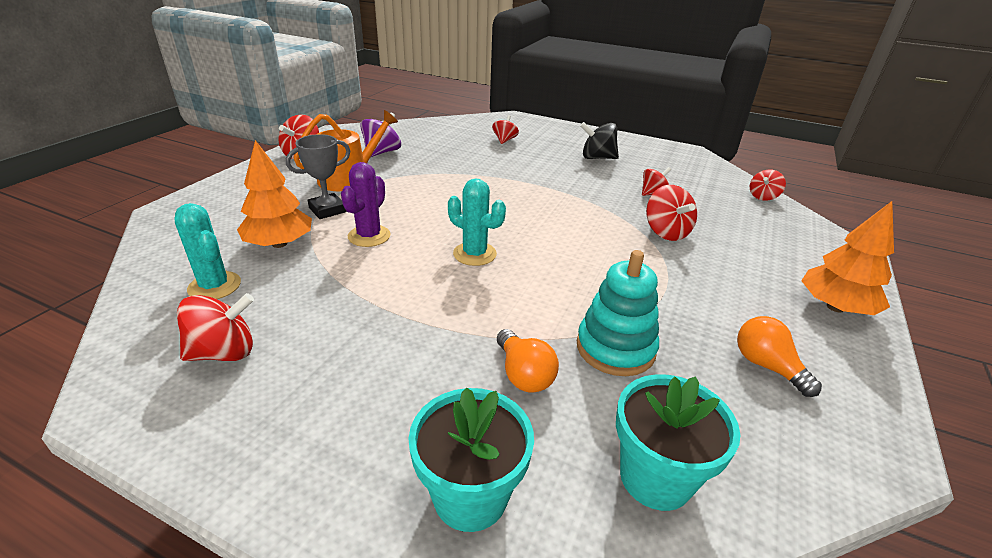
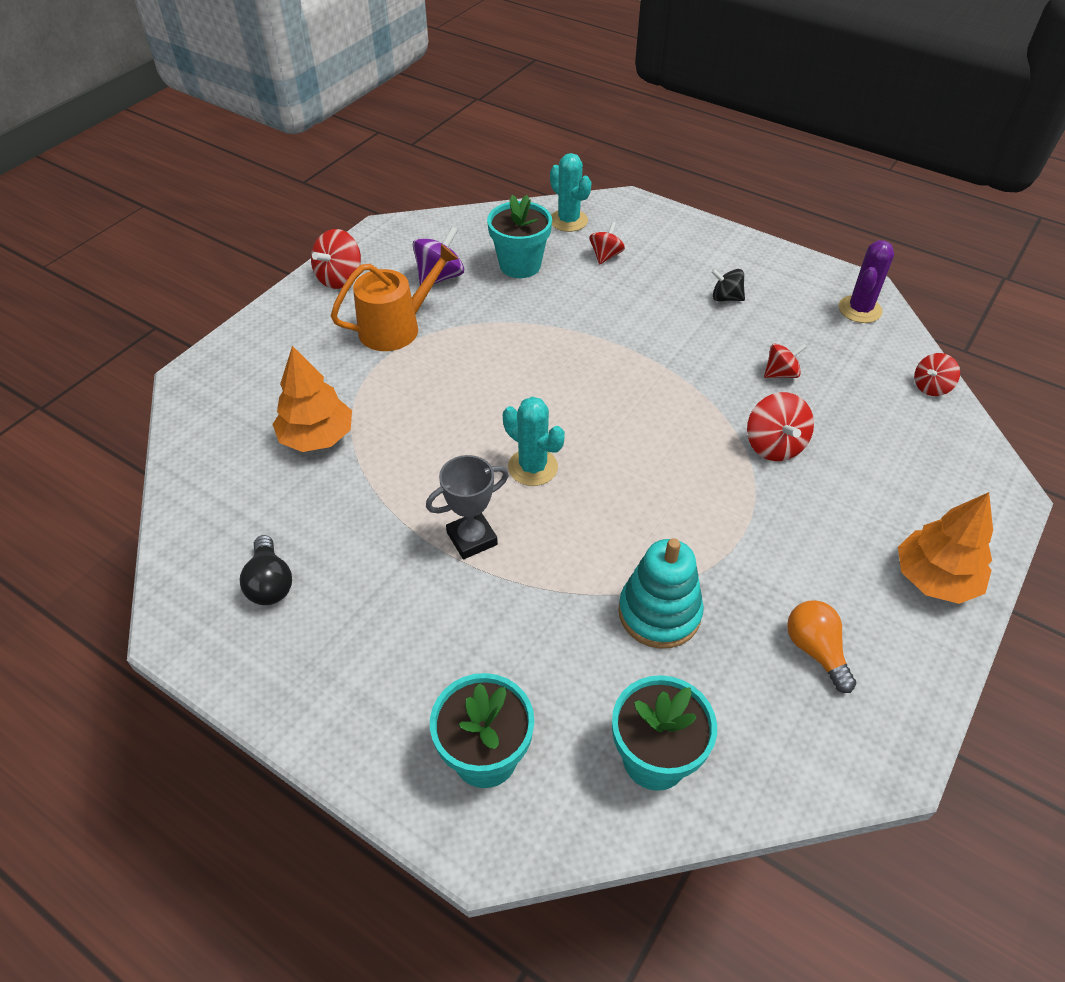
camera: 10 degrees right, 15 degrees up
(214, 286) = (254, 496): turquoise cactus -> turquoise cactus (568, 221)
(224, 352) = (270, 583): red spinning top -> black light bulb
(327, 210) = (370, 384): grey trophy -> grey trophy (472, 538)
(369, 236) = (416, 431): purple cactus -> purple cactus (860, 309)
(442, 145) = (520, 265): none -> turquoise flower pot
(523, 374) = (556, 636): orange light bulb -> none
(597, 158) = (726, 298): black spinning top -> black spinning top, size x0.66

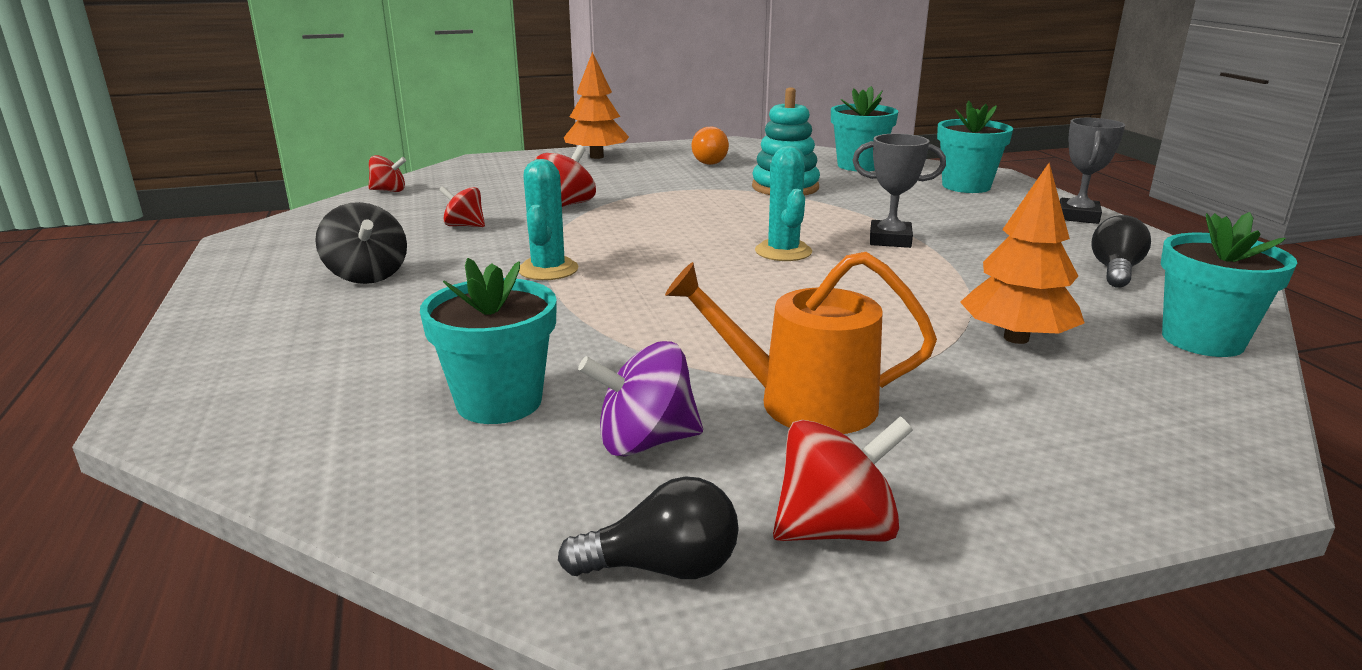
camera: 140 degrees left, 25 degrees down
(201, 497) = (1202, 340): none -> turquoise flower pot
(328, 719) = (1078, 216): none -> grey trophy
(383, 242) = (663, 567): none -> black light bulb
(568, 221) = (299, 430): turquoise cactus -> turquoise cactus (548, 270)
(605, 256) = (372, 361): red spinning top -> none
(726, 298) = (367, 275): black spinning top -> black spinning top, size x1.51
(860, 309) = (296, 230): purple cactus -> none

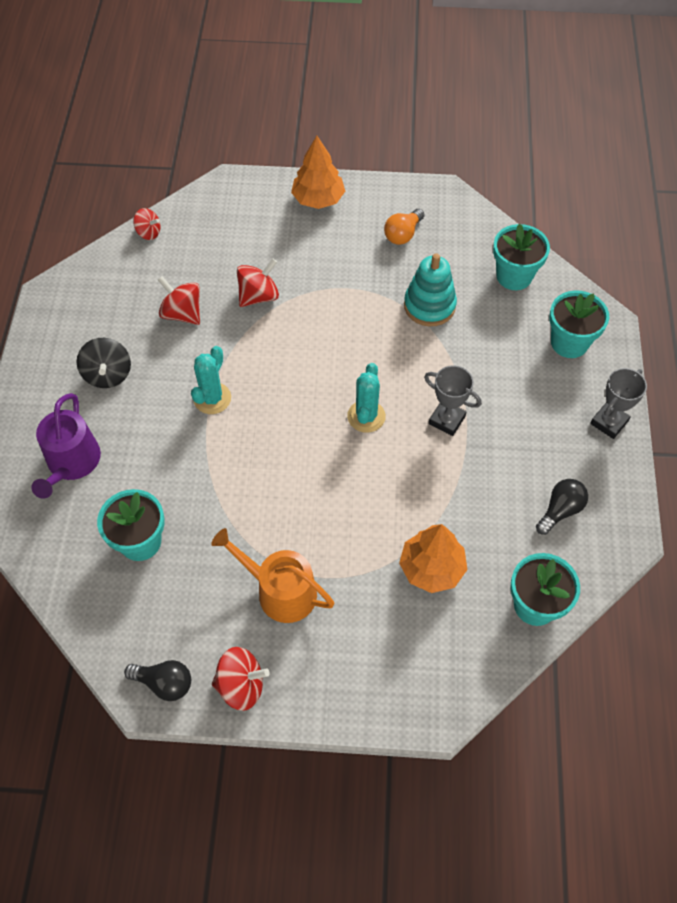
camera: 20 degrees right, 35 degrees up
(327, 351) = (71, 463): none -> purple watering can
(464, 226) = (182, 313): red spinning top -> red spinning top, size x1.51
(645, 442) = (192, 598): purple spinning top -> none

